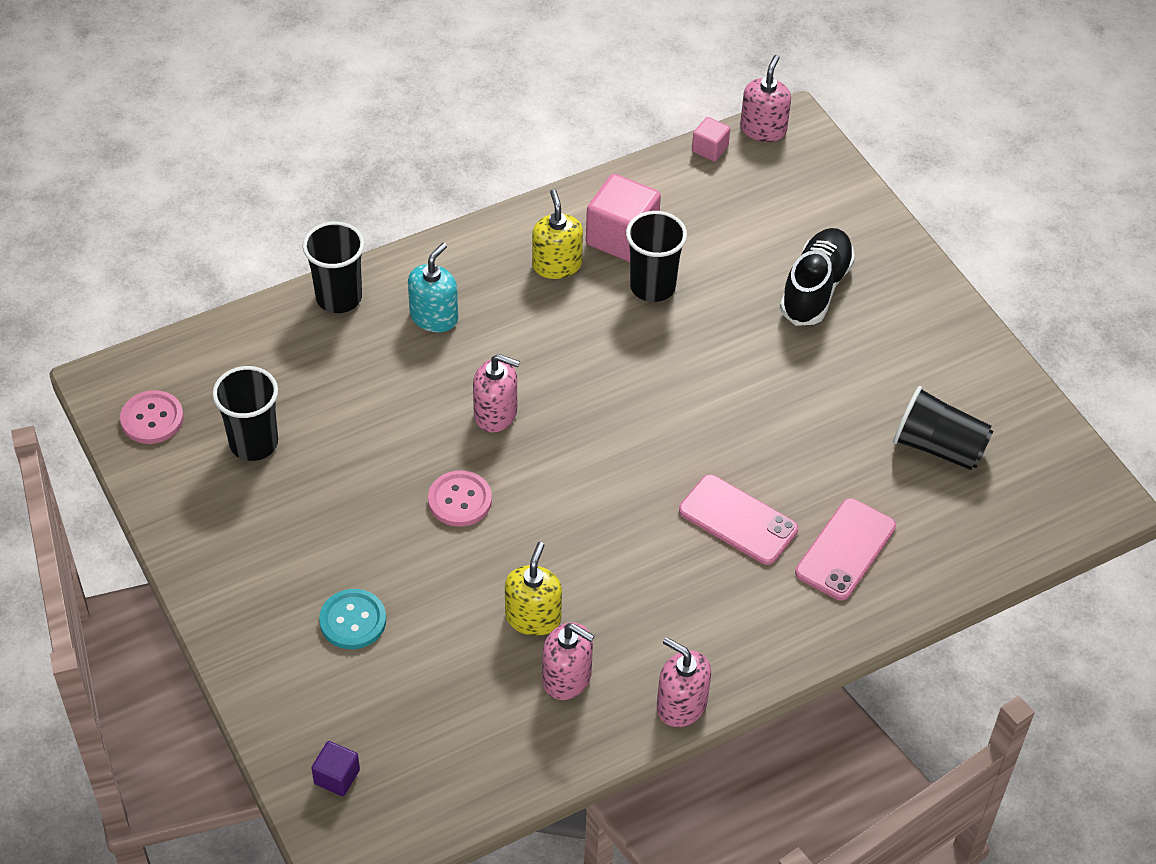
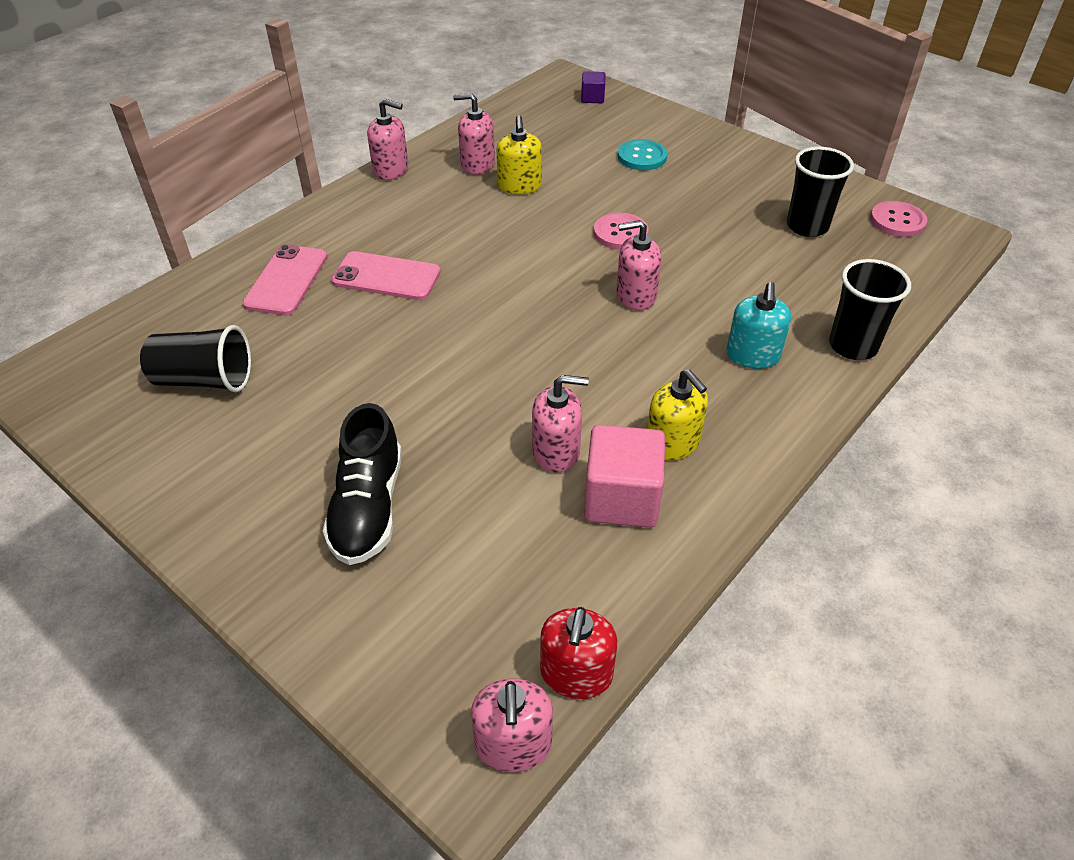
camera: 160 degrees right, 5 degrees down
(652, 287) = (556, 451): black cup -> pink soap dispenser
(710, 149) = (576, 674): pink cube -> red soap dispenser

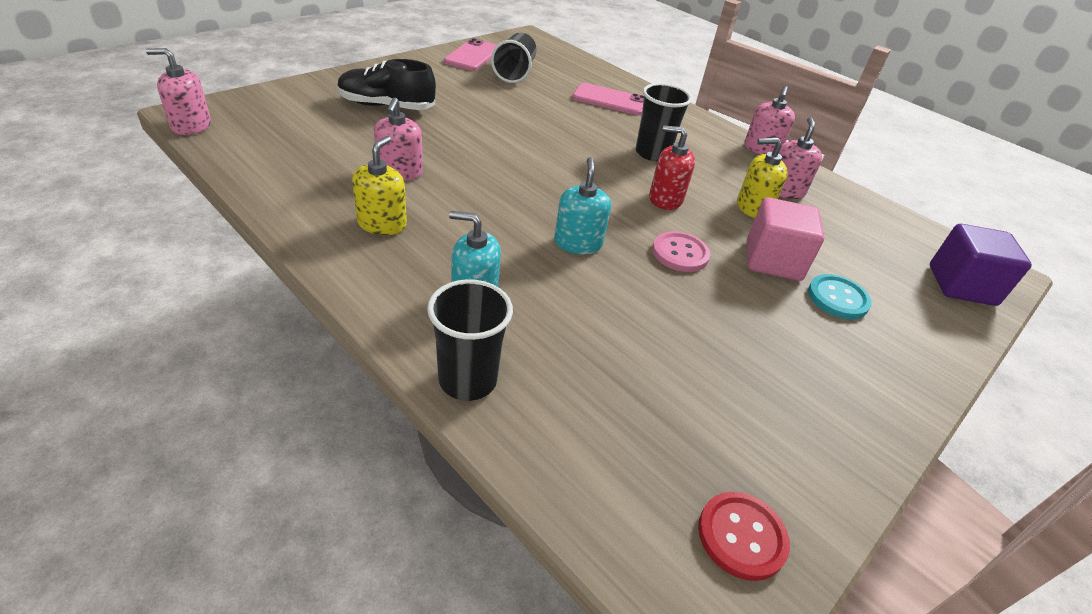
camera: 90 degrees right, 5 degrees down
(386, 277) = (612, 133): pink phone -> pink phone (472, 56)
(576, 674) = (215, 150): red soap dispenser -> red soap dispenser (665, 199)
(592, 98) = (961, 285): purple cube -> purple cube, size x1.93
(621, 498) = (339, 190): pink cube -> pink cube (773, 261)
(635, 295) = (578, 243): pink soap dispenser -> turquoise soap dispenser
(672, 443) = (382, 224): yellow soap dispenser -> yellow soap dispenser turned 135 degrees clockwise
(807, 226) = (711, 413): black cup -> black cup (652, 153)
(897, 221) = (741, 536): pink button -> red button

